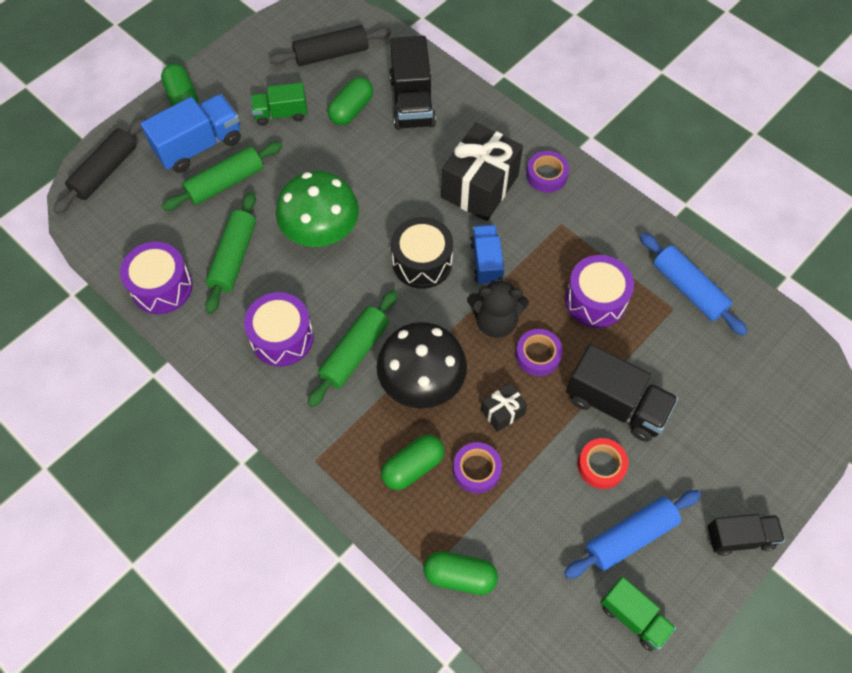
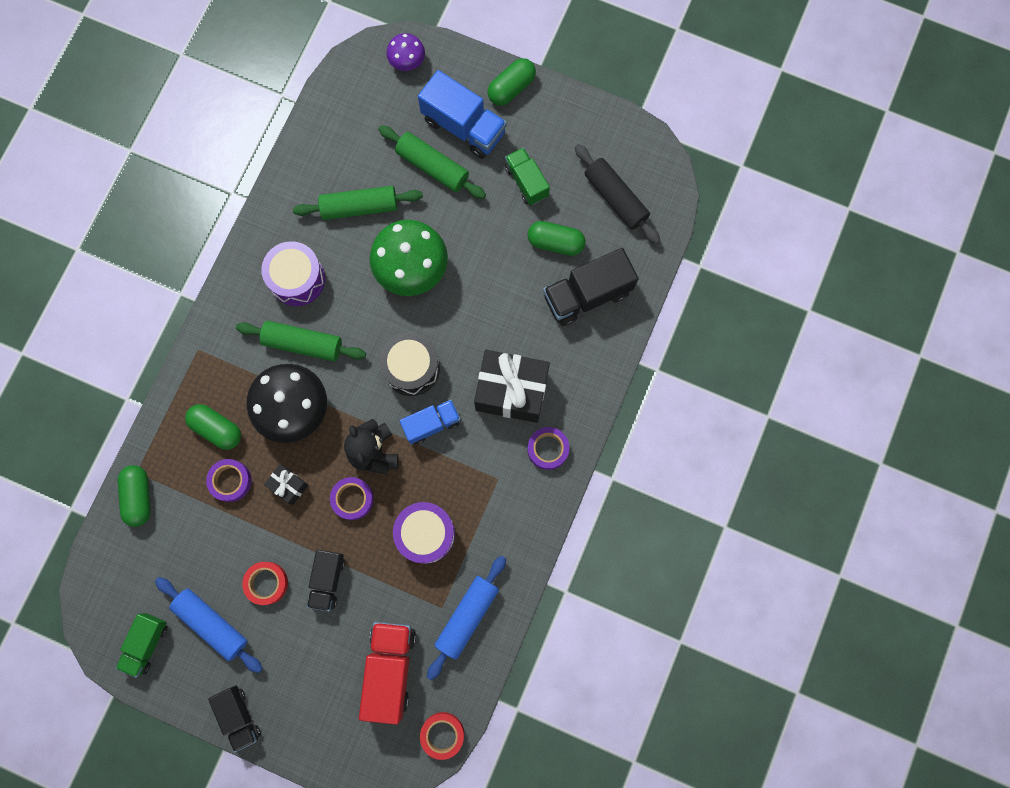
camera: 70 degrees right, 15 degrees up
(105, 171) = (407, 62): black rolling pin -> purple mushroom
(162, 287) = (311, 162): purple drum -> none
(616, 404) = (327, 580): black truck -> black truck, size x0.63
(723, 373) = (390, 668): none -> red truck
(800, 345) = (442, 734): none -> red tape

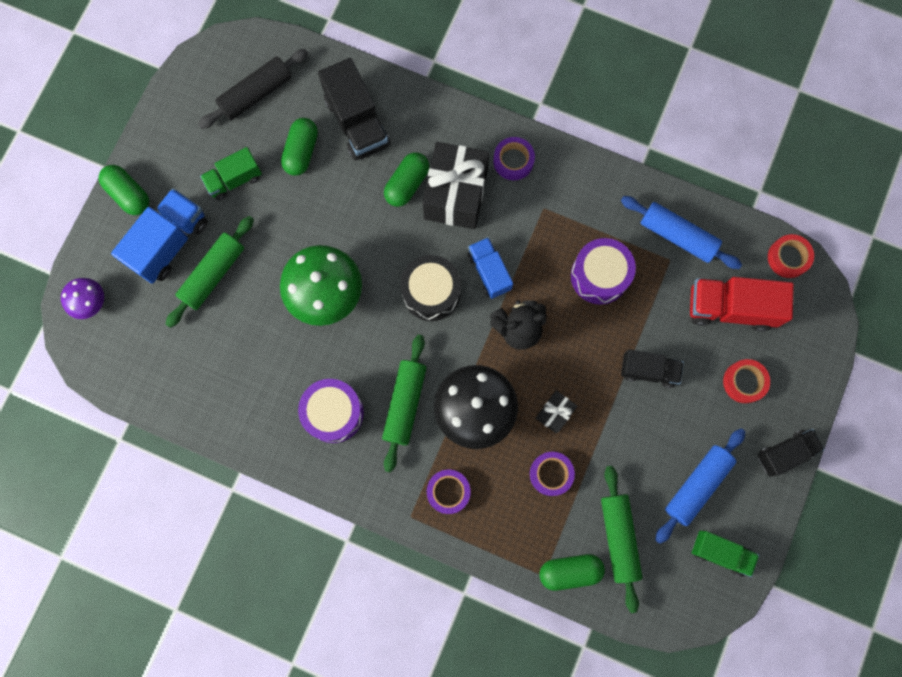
camera: 90 degrees left, 0 degrees up
(217, 429) = (496, 491): green capsule -> green capsule (407, 184)
(266, 583) = (653, 431): red tape -> red tape (744, 382)
(352, 499) = (566, 348): purple tape -> purple tape (448, 491)
(359, 207) = (255, 349): green rolling pin -> green rolling pin (619, 537)

